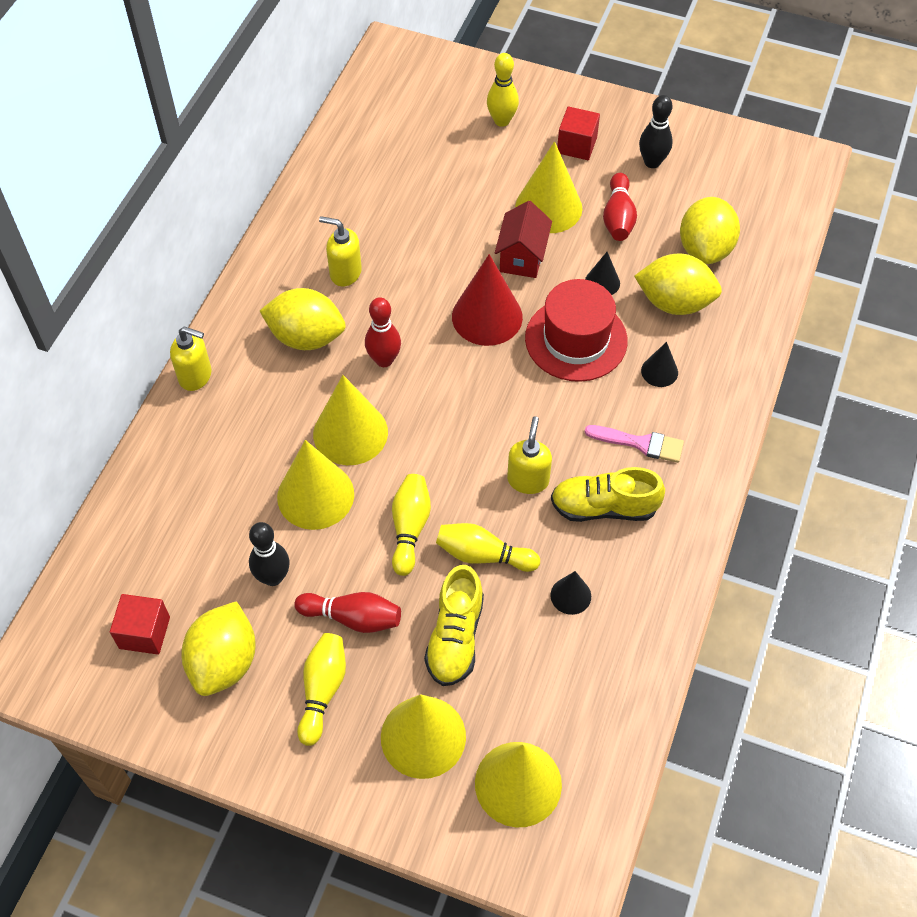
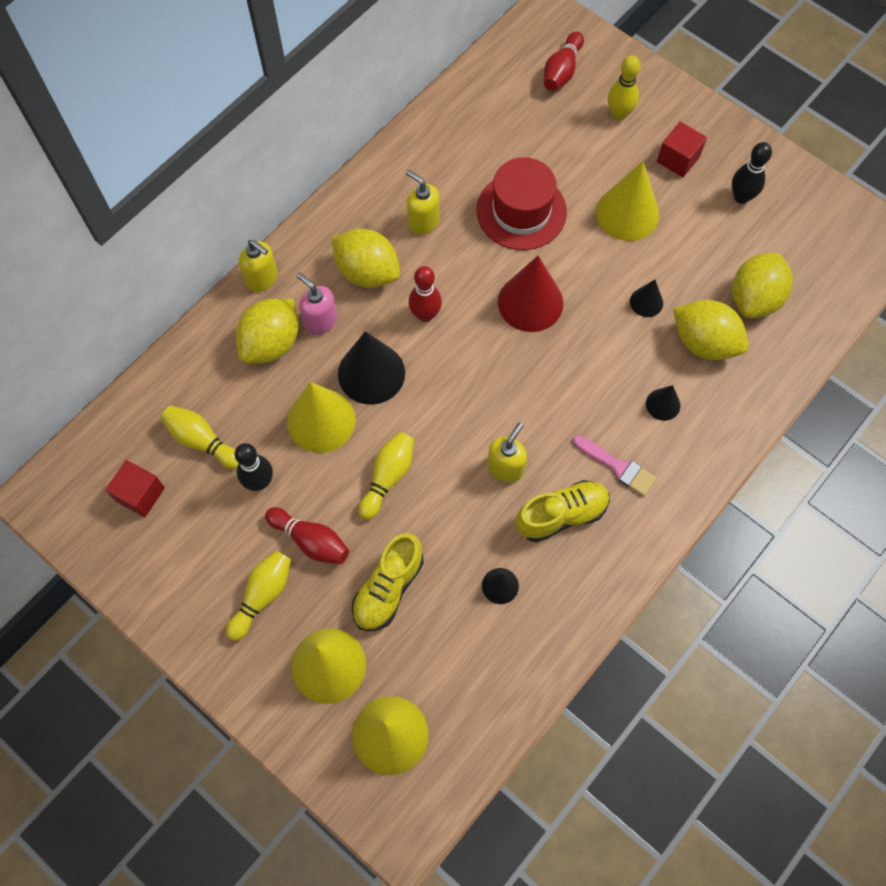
camera: 20 degrees right, 10 degrees up
(224, 662) = (193, 542): yellow lemon -> yellow lemon (271, 343)
(275, 399) = (320, 321): none -> pink soap dispenser
(350, 433) = (371, 373): yellow cone -> black cone
(483, 555) = (440, 523): yellow bowling pin -> yellow bowling pin (202, 441)
(522, 257) = (584, 255): red house -> none
(576, 339) = (600, 349): red hat -> red hat (521, 211)
(604, 507) = (561, 515): yellow shoe -> yellow shoe turned 135 degrees clockwise
(618, 217) = (687, 243): red bowling pin -> red bowling pin (562, 71)

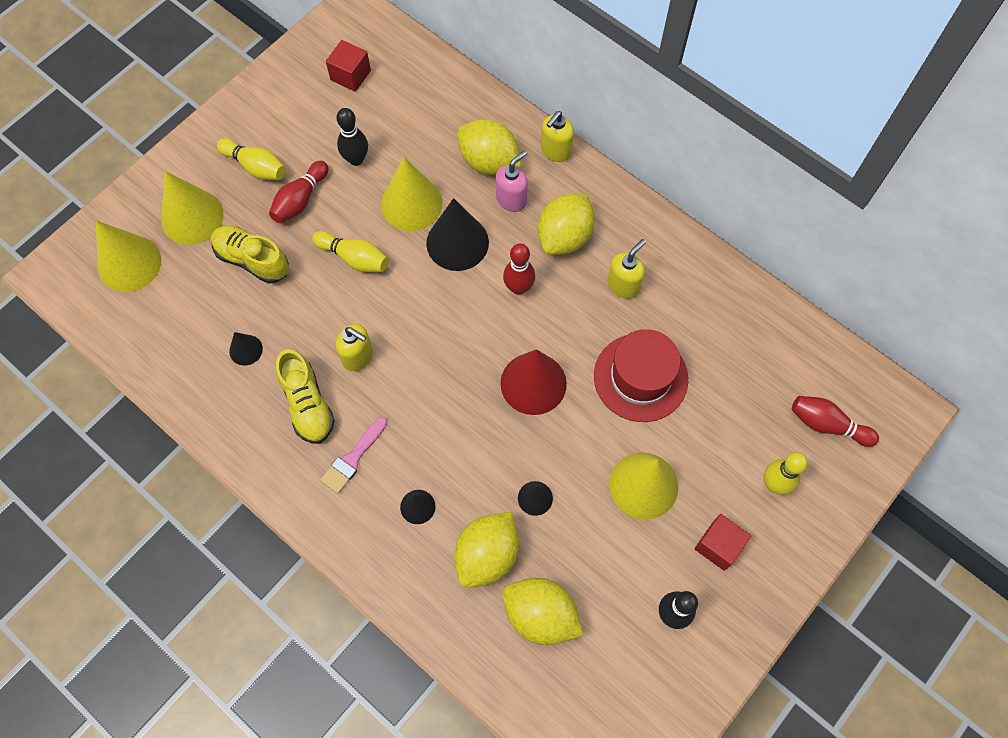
camera: 90 degrees right, 0 degrees up
(202, 441) = (396, 115): yellow bowling pin -> none

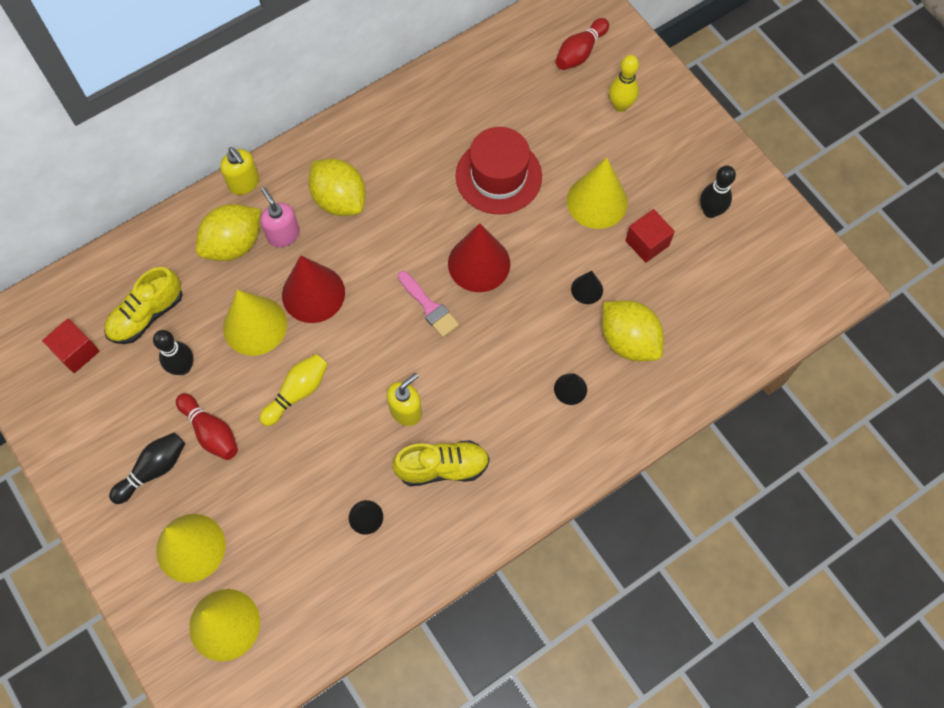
camera: 75 degrees left, 0 degrees up
(252, 260) = (265, 493): yellow shoe -> yellow shoe (147, 315)
(256, 167) = (153, 470): yellow bowling pin -> black bowling pin
(353, 458) = (509, 436): pink brush -> pink brush (429, 307)
(457, 242) = (313, 293): black cone -> red cone
(518, 287) = (379, 252): red bowling pin -> none
(540, 615) = (690, 311): yellow lemon -> none
(623, 285) = (405, 165): yellow soap dispenser -> none
(718, 545) = (662, 161): red cube -> red cube (647, 243)

